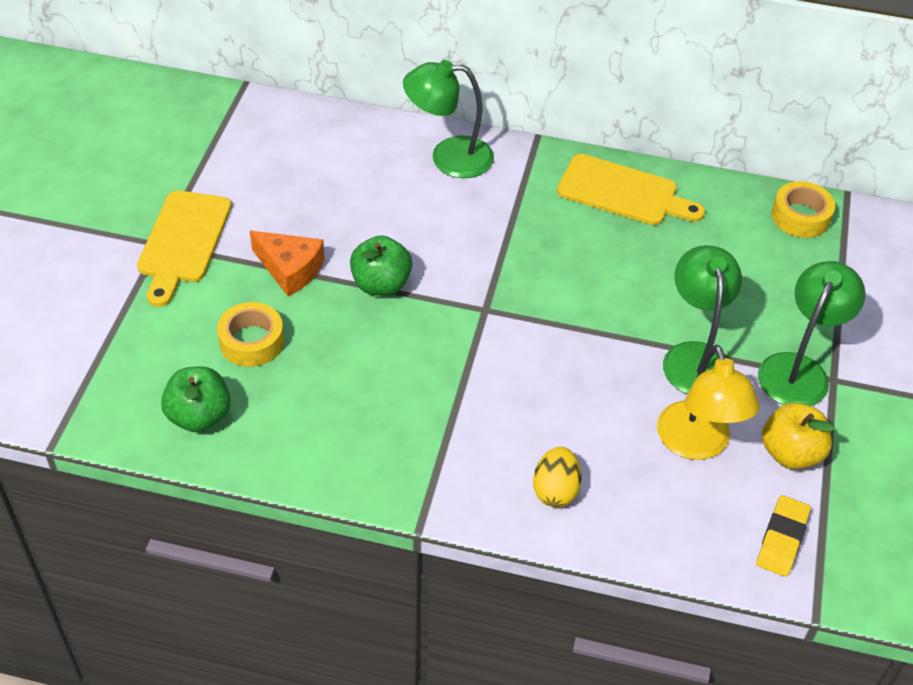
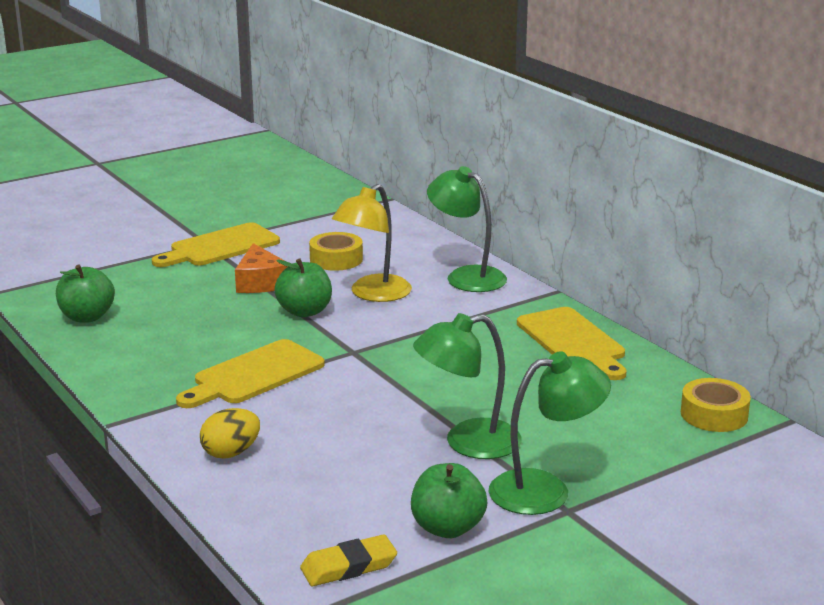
camera: 45 degrees right, 25 degrees down
(251, 341) = (177, 301): yellow tape -> yellow tape (336, 259)
(449, 390) = (254, 375): none -> yellow cutting board
(695, 357) = (468, 443): green lamp -> green lamp turned 150 degrees counterclockwise
(697, 444) = (379, 485): yellow lamp -> yellow lamp (373, 294)
(790, 453) = (447, 528): yellow apple -> green apple

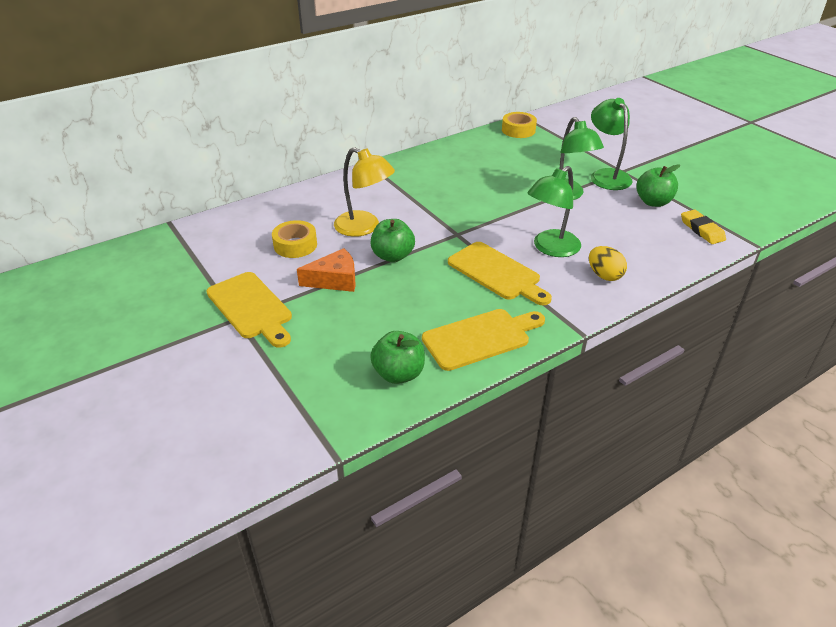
camera: 90 degrees left, 15 degrees up
(466, 276) = (338, 191): green lamp -> green lamp (551, 248)
(573, 341) = (438, 160): yellow cutting board -> yellow cutting board (480, 338)

